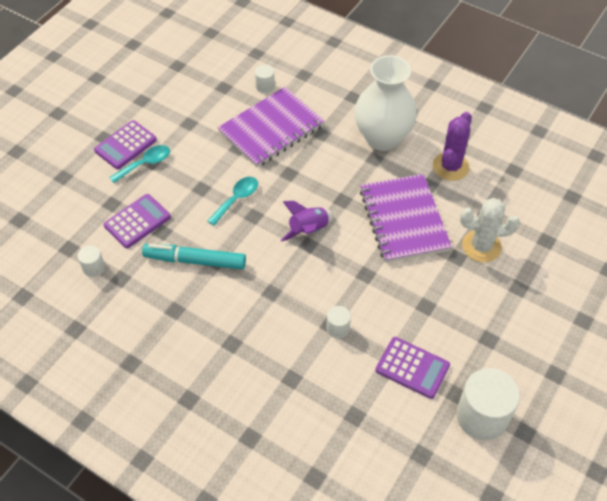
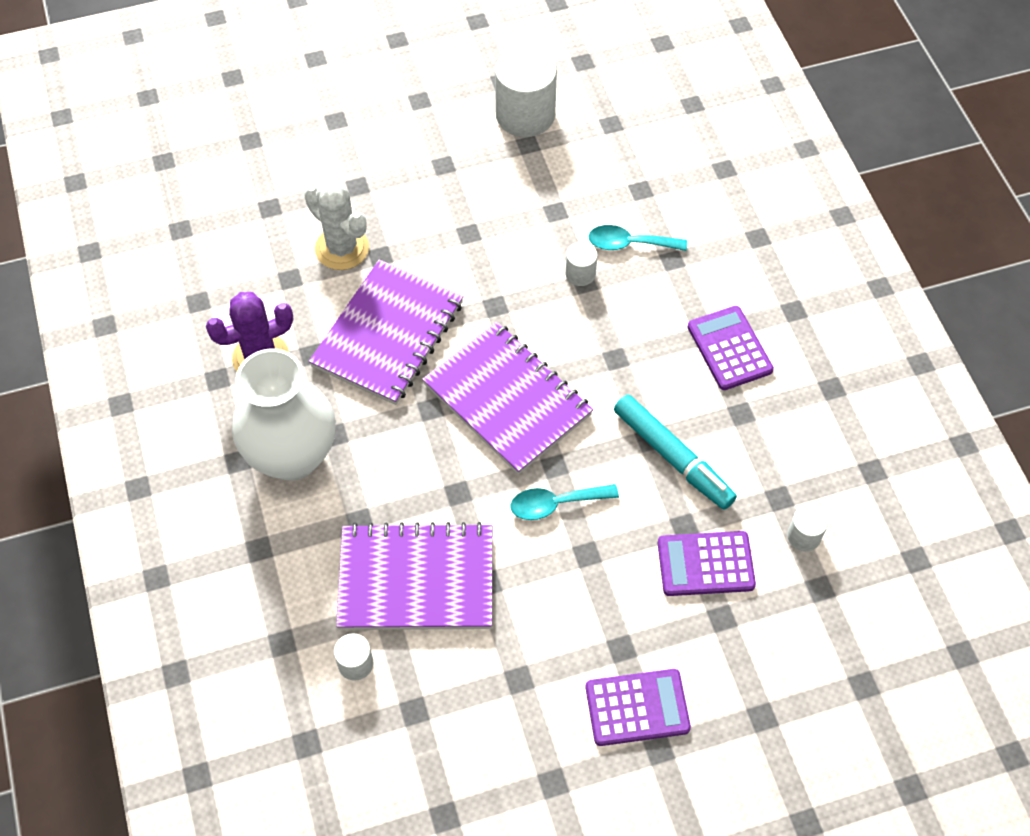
camera: 140 degrees left, 5 degrees up
(145, 164) = (632, 651): turquoise spoon -> turquoise spoon (629, 244)
(308, 230) = (507, 400): purple rocket -> purple notebook
(412, 368) = (544, 191): purple calculator -> purple calculator (729, 348)

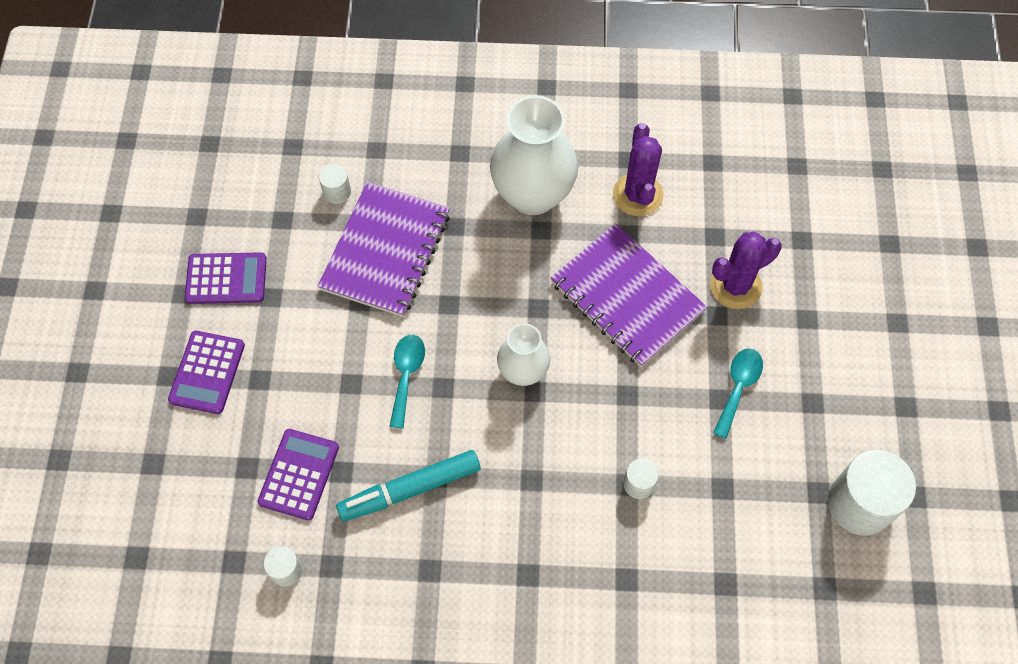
camera: 110 degrees right, 5 degrees up
(342, 248) = (735, 286): white cactus -> purple cactus
(507, 400) = (523, 371): purple notebook -> white vase
(629, 244) = (660, 544): turquoise spoon -> turquoise spoon (738, 387)
(729, 348) = (503, 591): purple calculator -> purple calculator (226, 279)

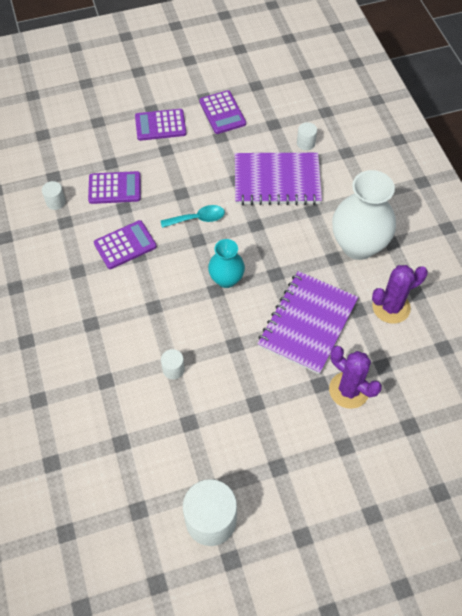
camera: 70 degrees right, 5 degrees down
(411, 489) = (125, 245): turquoise marker -> purple calculator
(523, 371) = (226, 279): white vase -> turquoise vase
(738, 387) = (269, 413): turquoise spoon -> none

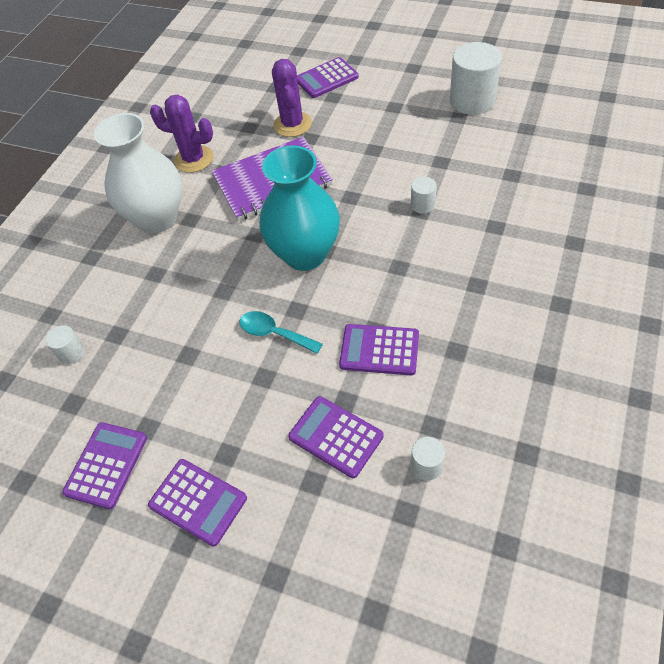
camera: 135 degrees left, 5 degrees down
(226, 279) = (305, 254): turquoise vase -> turquoise vase, size x1.74
(277, 180) = (151, 326): purple notebook -> none
(373, 467) = (326, 78): none -> purple calculator

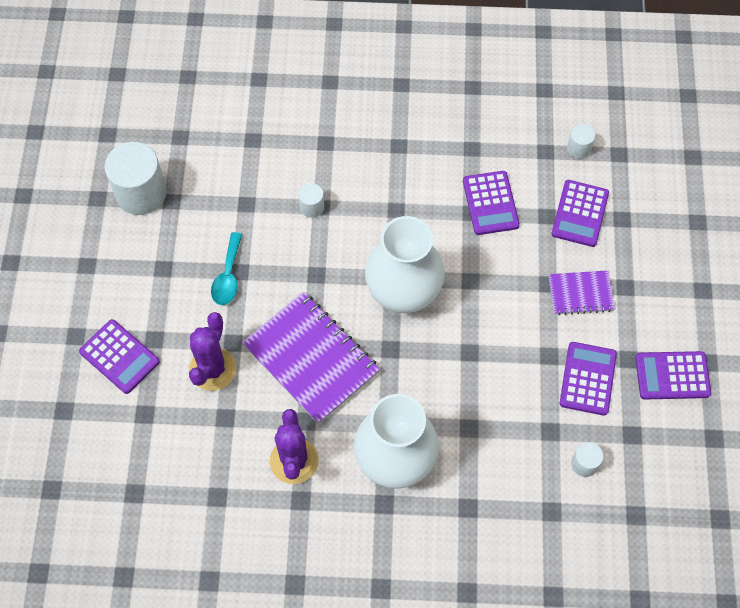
camera: 115 degrees left, 10 degrees up
(198, 502) = (670, 292): purple calculator -> purple calculator (588, 379)
(239, 405) = (580, 293): none -> purple notebook
(274, 333) = (501, 290): turquoise spoon -> turquoise spoon (228, 276)
(292, 124) = (212, 369): purple cactus -> purple cactus turned 45 degrees counterclockwise
(305, 254) = (403, 293): turquoise vase -> white vase

